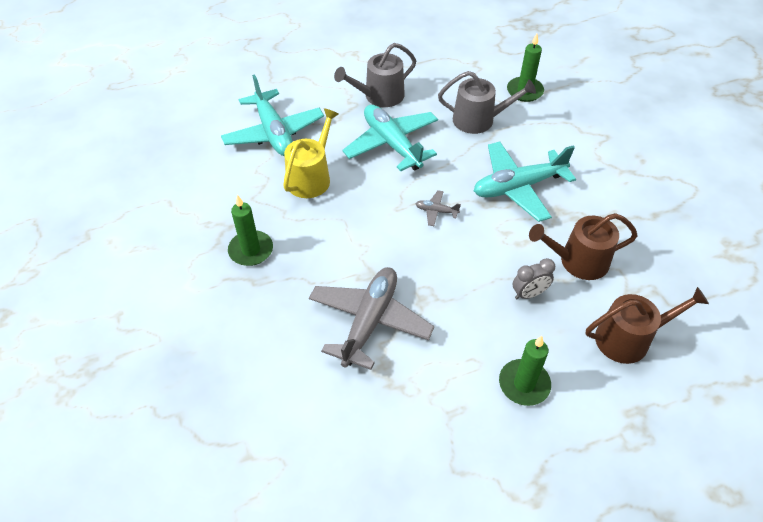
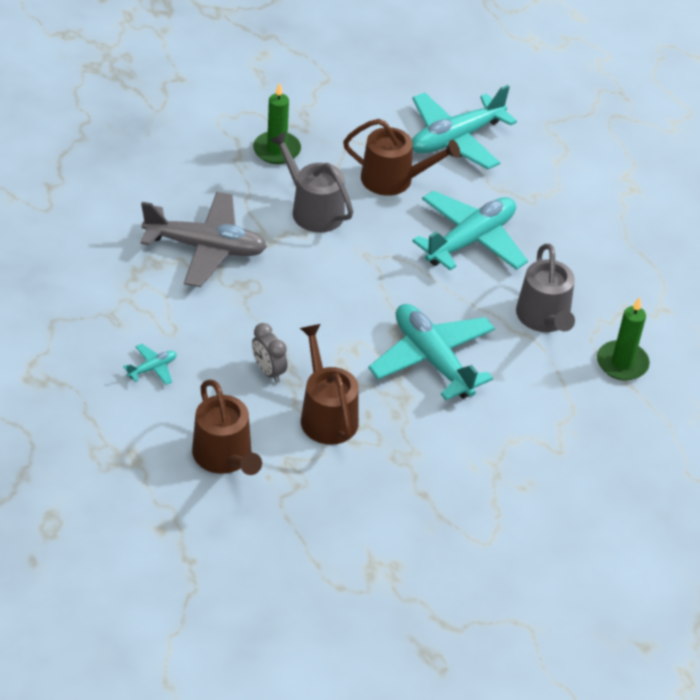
camera: 75 degrees right, 5 degrees down
(311, 177) = (393, 179): yellow watering can -> brown watering can
(379, 96) = (555, 221): grey watering can -> grey watering can (313, 210)
(436, 211) = (371, 287): grey plane -> none
(524, 384) = (152, 368): green candle -> turquoise plane

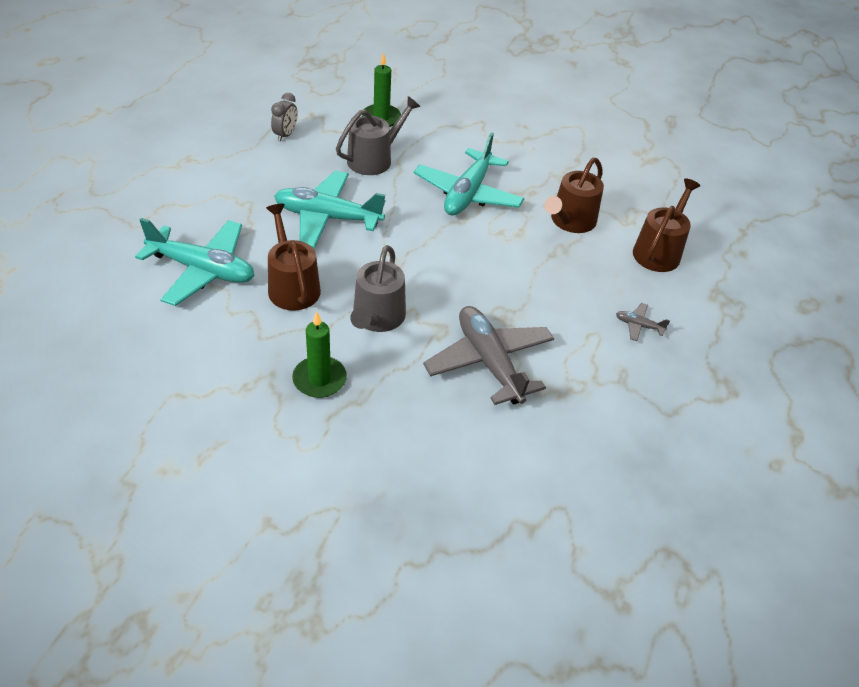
camera: 125 degrees left, 0 degrees up
(152, 368) = (638, 326): turquoise plane -> grey plane
(268, 371) = (568, 264): grey clock -> grey clock (285, 135)

